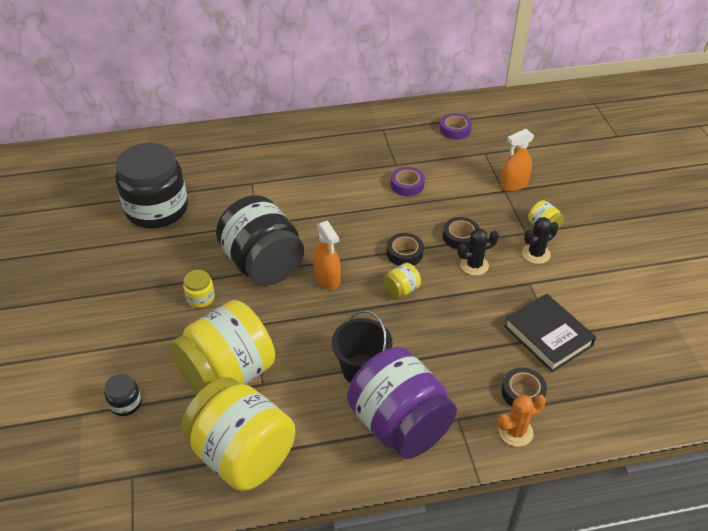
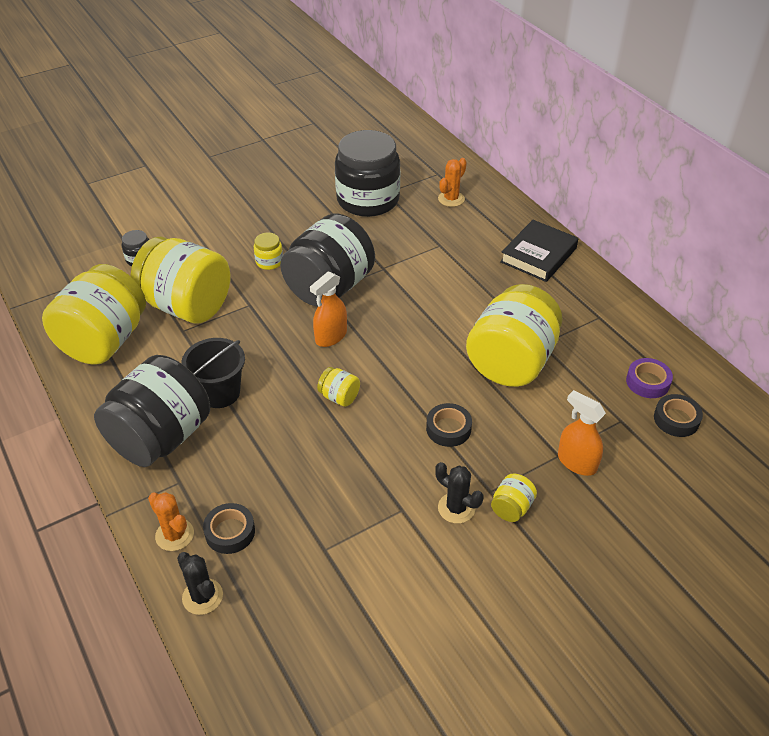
camera: 70 degrees right, 0 degrees up
(195, 159) = (451, 199): none -> orange cactus
(399, 424) = (161, 437): purple jar -> black jar
(404, 253) = (396, 386): black tape -> black tape (676, 419)
(407, 185) = (511, 362): purple tape -> yellow jar
(474, 265) = (407, 451): black cactus -> black cactus (202, 596)
(548, 336) = (322, 543): black book -> black book (538, 255)

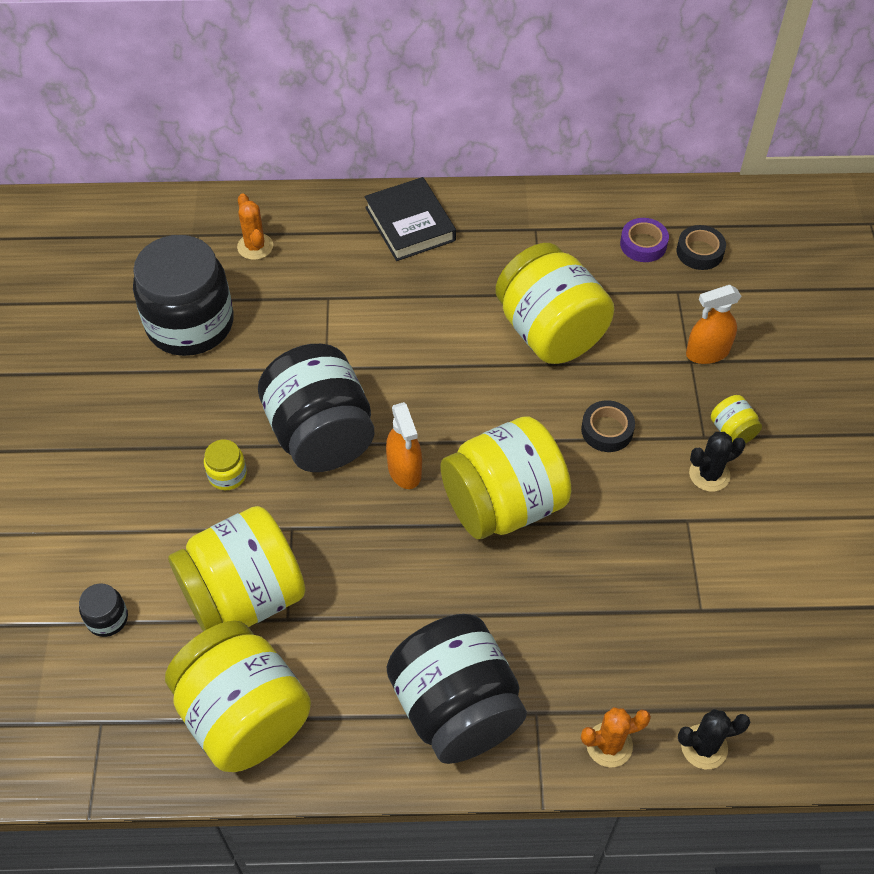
camera: 60 degrees left, 10 degrees up
(219, 393) = (422, 619): black bucket -> none
(230, 532) = (634, 688): black tape -> none
(339, 397) = (503, 504): yellow jar -> yellow jar, size x2.45

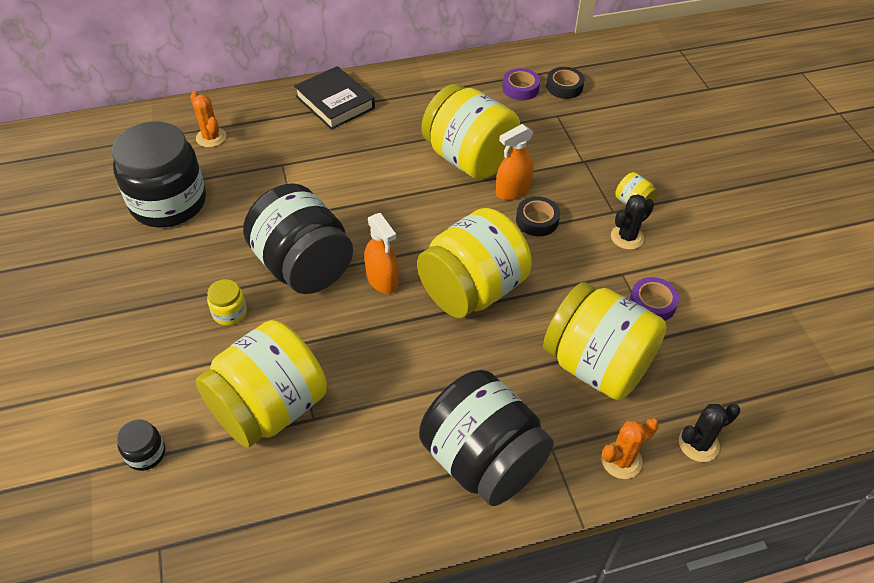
camera: 15 degrees left, 5 degrees down
(244, 716) = (295, 510): yellow jar -> yellow jar (596, 365)
(707, 352) = (594, 153): orange spray bottle -> orange spray bottle (512, 191)
(710, 566) = (652, 303): none -> purple tape

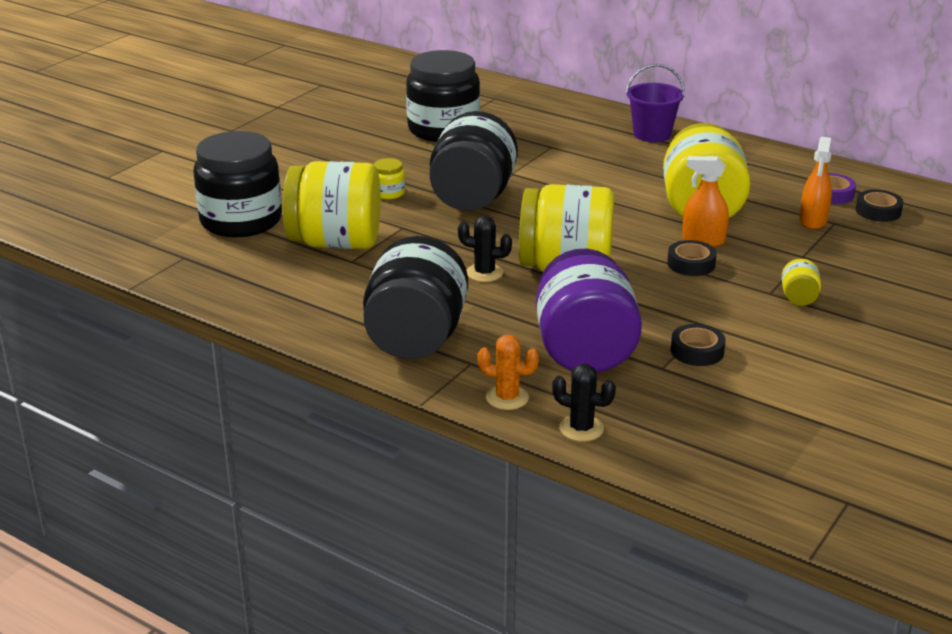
camera: 50 degrees right, 20 degrees down
(146, 454) = (241, 221): black jar -> black jar, size x2.45
(211, 137) = (527, 113): orange cactus -> none
(335, 102) = (652, 134): black book -> purple bucket
(382, 280) = (512, 230): orange spray bottle -> orange spray bottle (813, 221)
(596, 365) = (584, 350): yellow jar -> purple jar
(627, 237) = (751, 311): black cactus -> black cactus (484, 273)
(652, 303) = (697, 351): purple tape -> black tape

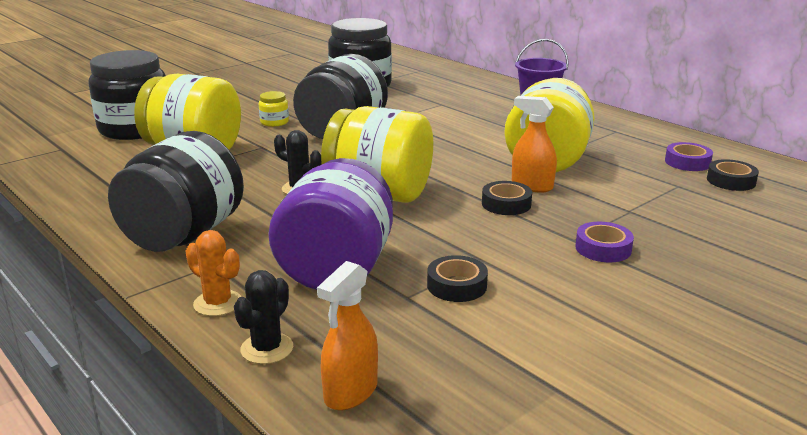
camera: 15 degrees right, 5 degrees down
(581, 428) = (267, 348): black cactus -> black cactus turned 75 degrees clockwise
(799, 298) = (603, 248): yellow jar -> purple tape
(813, 221) = (656, 182): orange spray bottle -> orange spray bottle (350, 392)

